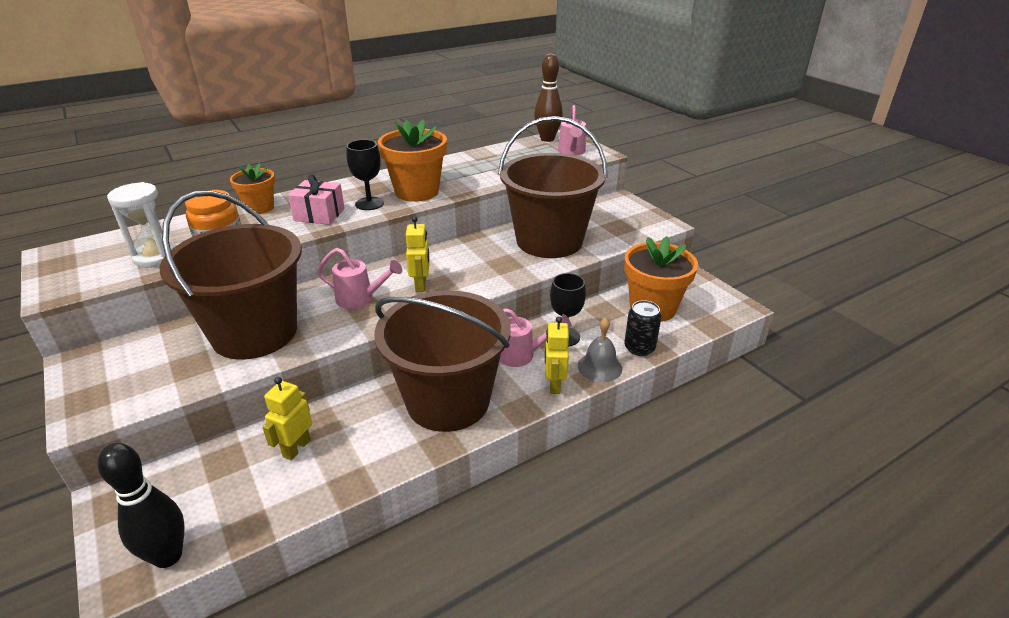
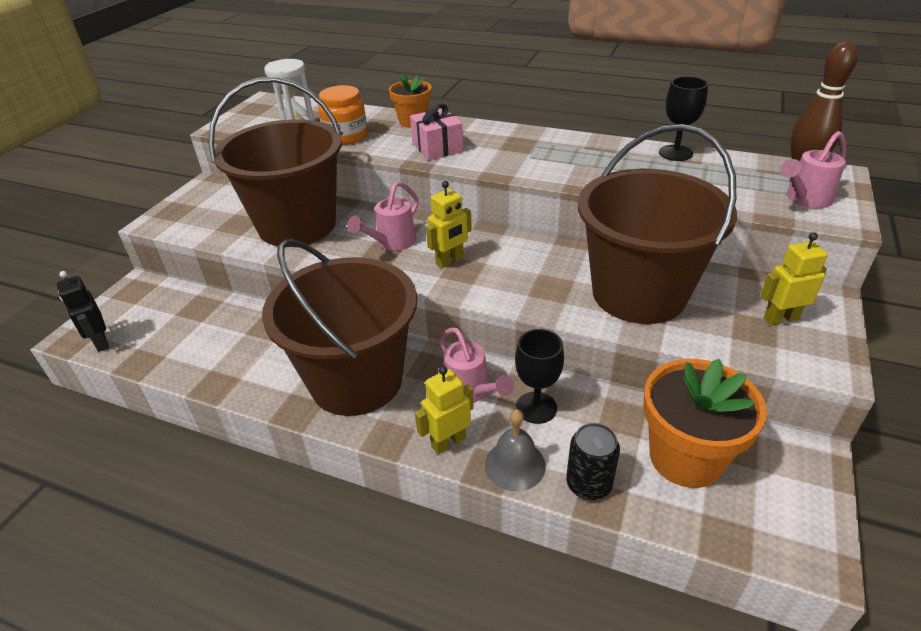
camera: 55 degrees right, 5 degrees up
(168, 556) = (101, 342): black bowling pin -> black robot
(296, 448) = (234, 332): yellow robot -> yellow robot (780, 319)
(360, 299) = (392, 242): pink watering can -> pink watering can turned 60 degrees clockwise
(369, 203) = (489, 156): black goblet -> black goblet (675, 153)
(417, 192) = (546, 165): orange flower pot -> none

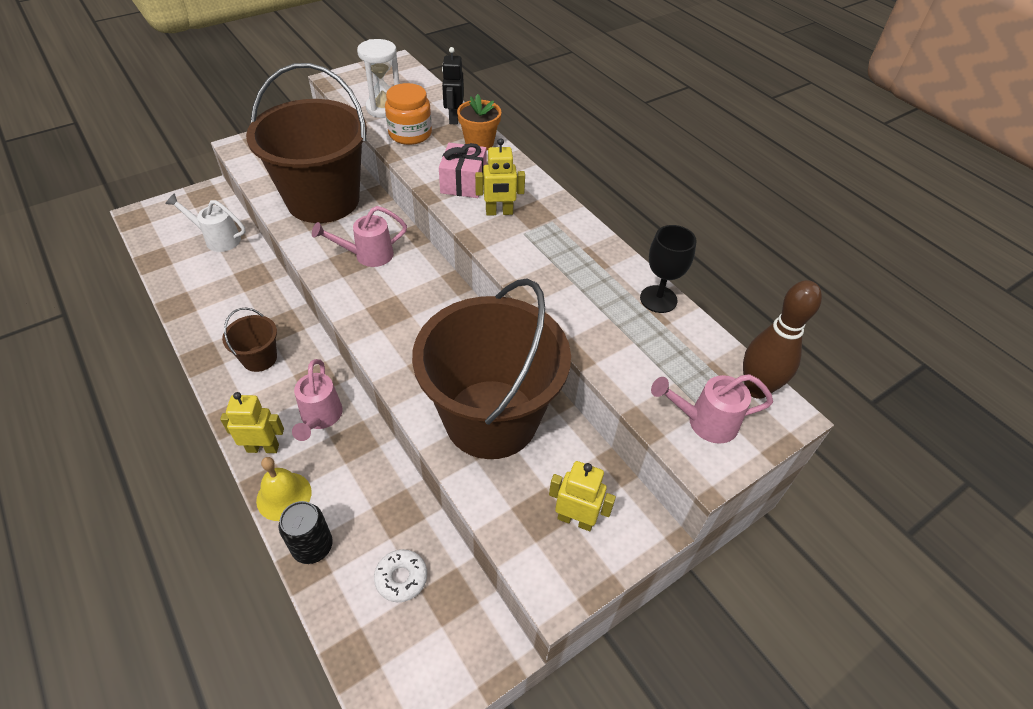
camera: 30 degrees right, 10 degrees up
(101, 342) = (148, 229): black robot -> black robot (454, 118)
(194, 315) = (218, 239): none -> white watering can
(356, 380) = (259, 358): brown bucket -> brown bucket, size x0.42
(450, 260) = (389, 297): yellow robot -> yellow robot (499, 212)
(515, 465) = (284, 496): grey bell -> yellow bell
(536, 407) = (348, 462): black goblet -> none
(685, 458) = (401, 578): orange flower pot -> white donut

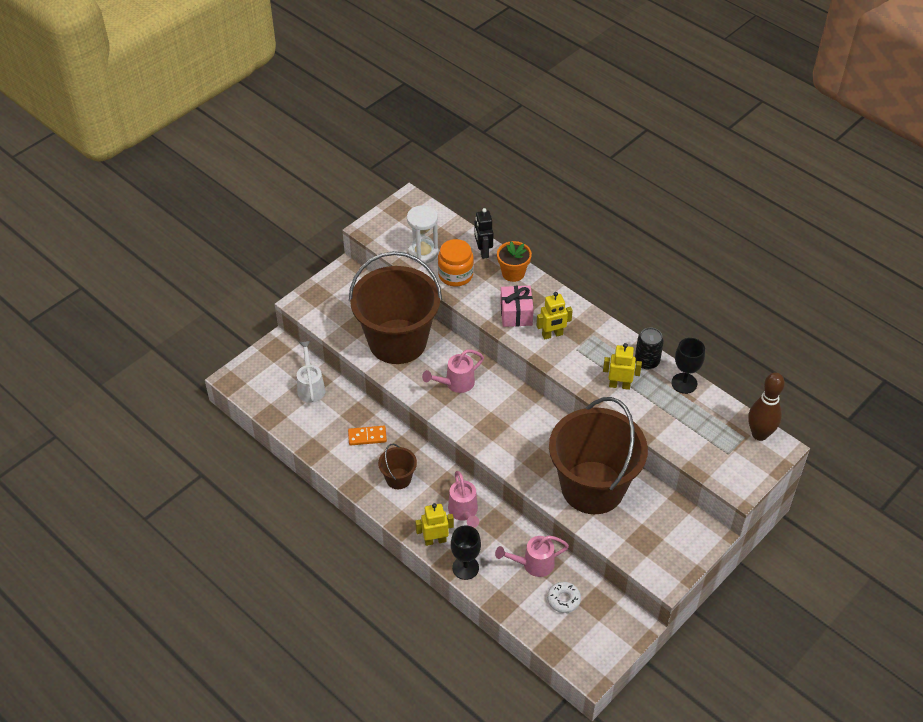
camera: 10 degrees left, 0 degrees up
(218, 239) = (311, 387): white watering can -> white watering can turned 75 degrees clockwise
(250, 302) = (367, 437): none -> orange domino
(284, 496) = (465, 568): yellow bell -> black goblet
(312, 546) = (499, 594): black can -> black can (647, 361)
(575, 519) = (666, 538): yellow robot -> yellow robot (619, 385)
(705, 422) = (732, 462): pink watering can -> pink watering can (533, 564)

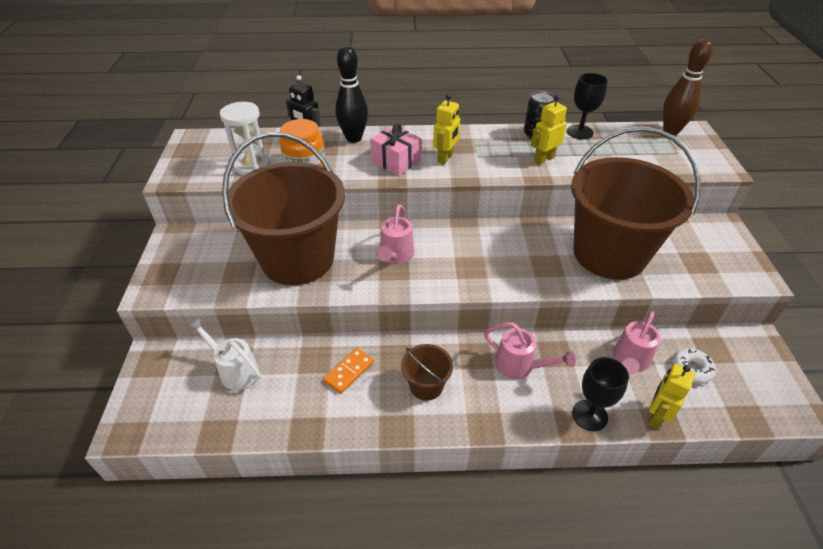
camera: 45 degrees left, 5 degrees down
(435, 540) = (532, 414): yellow robot -> yellow robot (656, 416)
(513, 273) = (354, 138): orange flower pot -> black bowling pin

